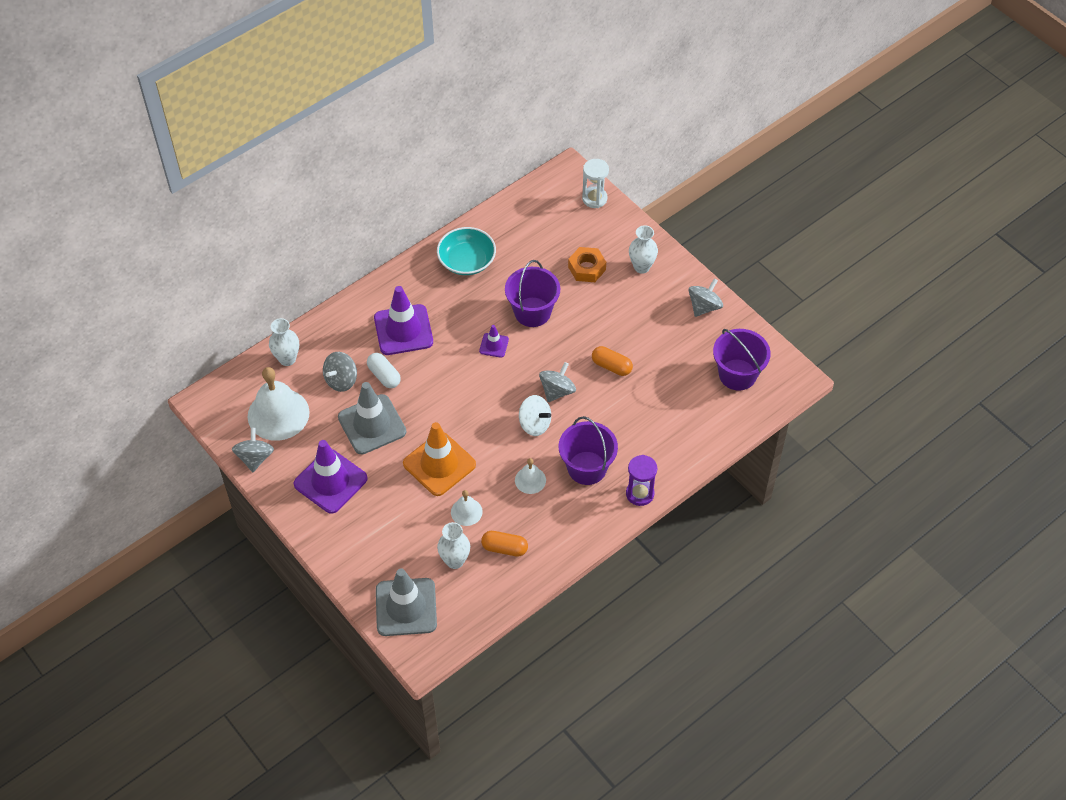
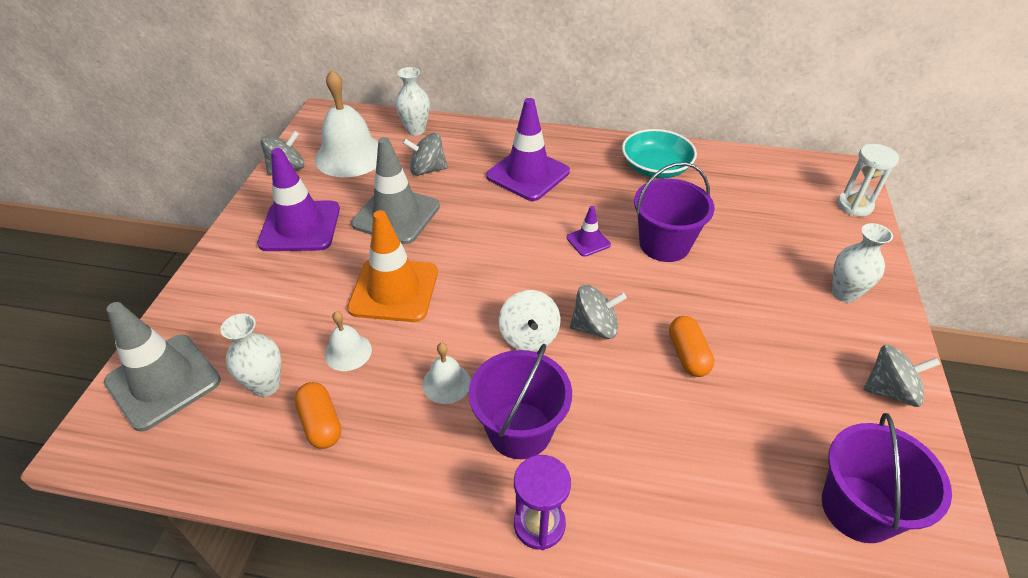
camera: 50 degrees right, 10 degrees down
(384, 376) = (462, 191): white capsule -> none
(587, 268) = (773, 251): orange nut -> none

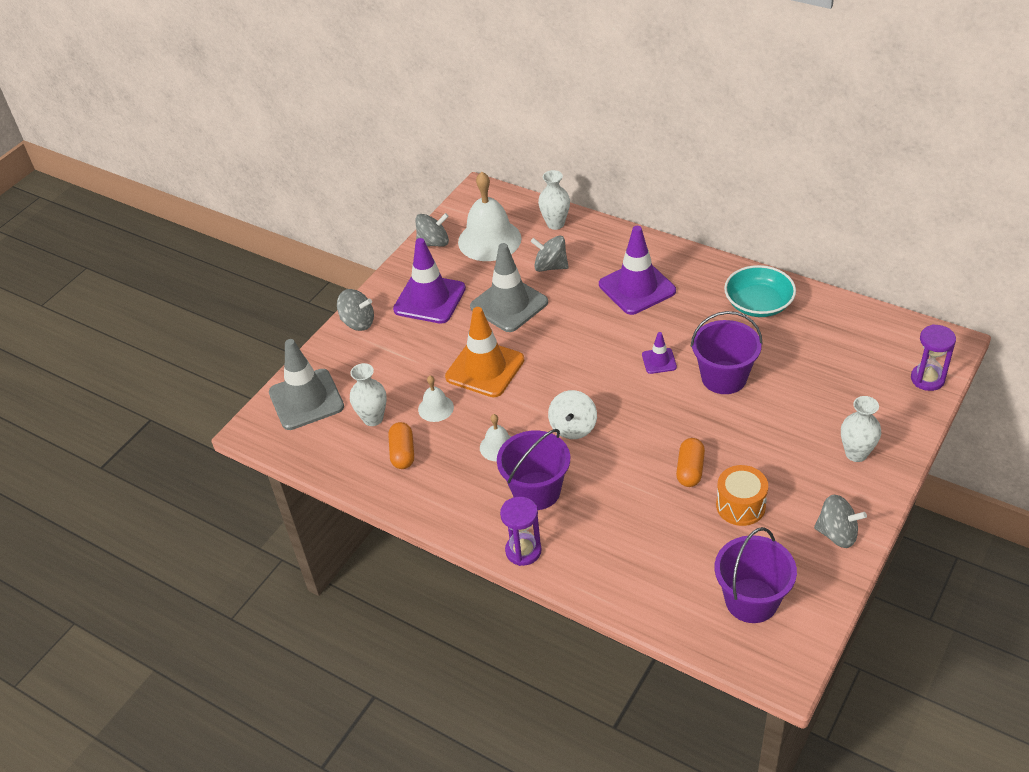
camera: 25 degrees right, 0 degrees up
(595, 327) = (628, 432): grey spinning top -> grey spinning top (358, 322)
(768, 384) = (740, 506): none -> orange drum
(854, 205) = (927, 379): white hourglass -> purple hourglass

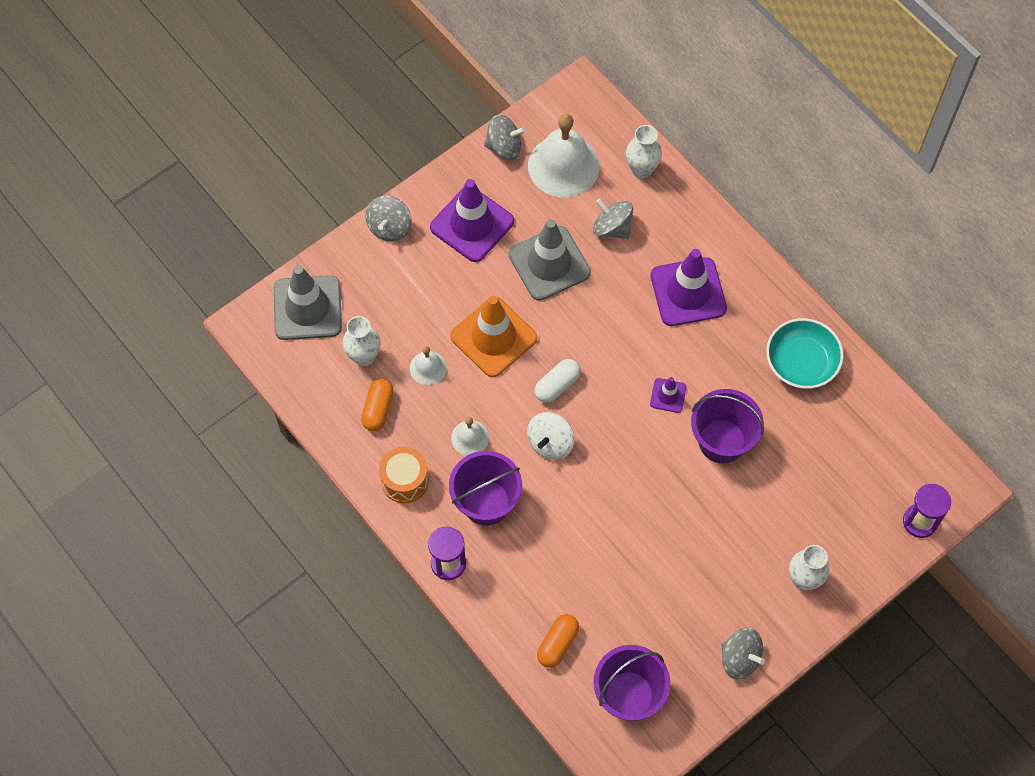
camera: 15 degrees right, 20 degrees up
(358, 322) = (389, 227): grey spinning top -> grey spinning top turned 75 degrees clockwise
(558, 384) = (557, 385): none -> white capsule
(690, 470) = (638, 536): orange capsule -> orange capsule (557, 644)
(740, 506) = (667, 594): orange drum -> orange drum (404, 480)

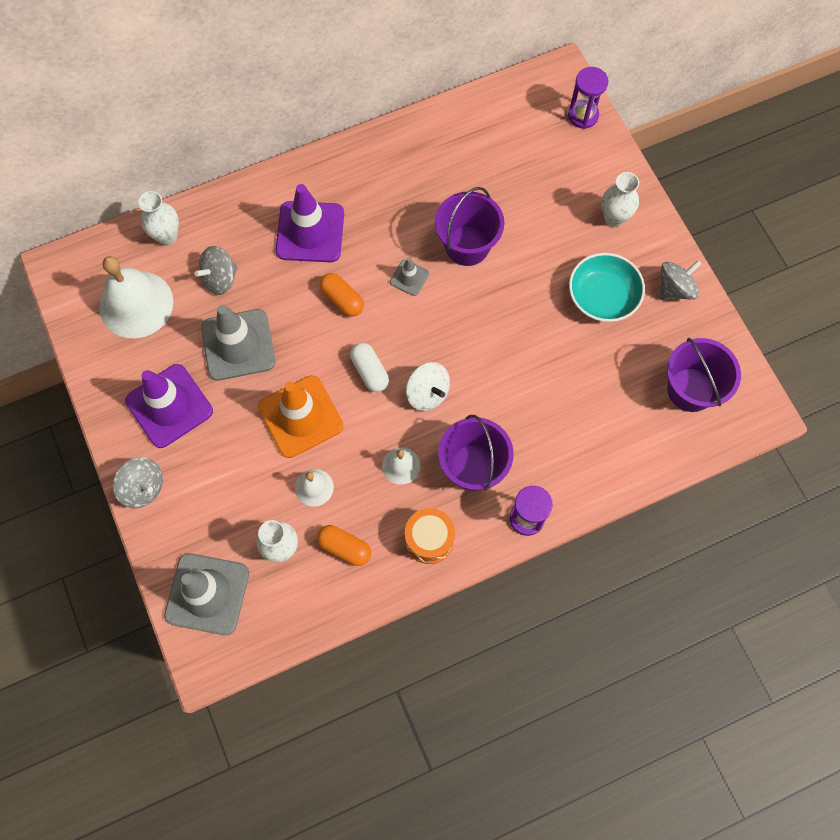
camera: 75 degrees left, 5 degrees up
(504, 147) = (93, 353): grey spinning top -> none
(557, 644) = (629, 438): orange capsule -> orange capsule (342, 299)
(668, 395) = (409, 278): purple traffic cone -> grey traffic cone
(801, 362) = (409, 160): turquoise bowl -> turquoise bowl (603, 296)

